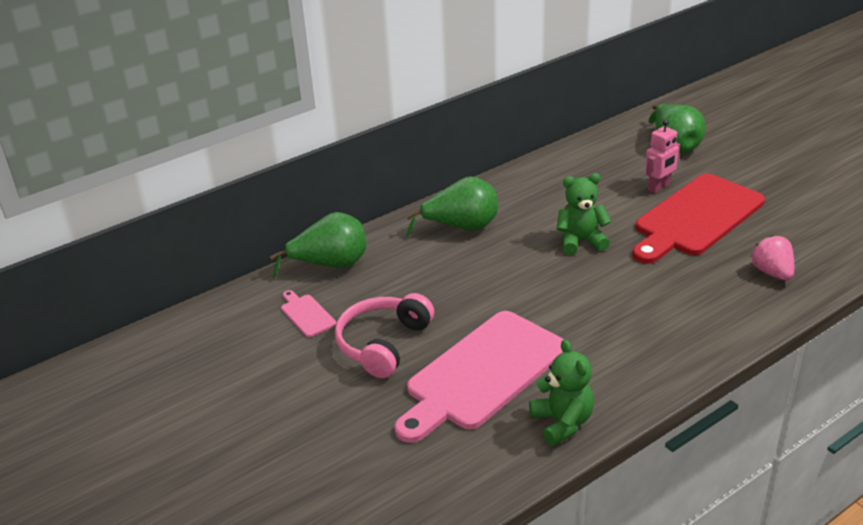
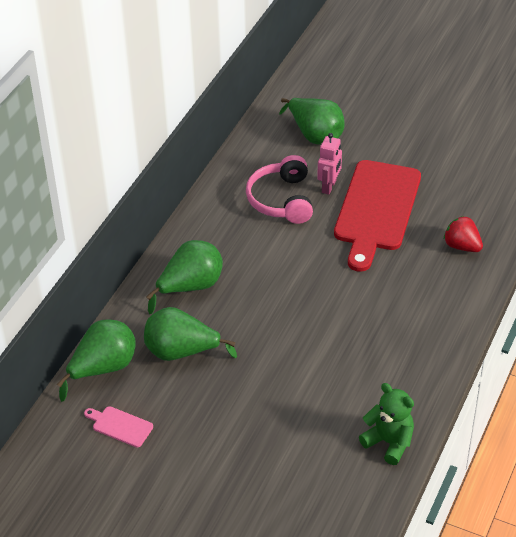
camera: 30 degrees left, 10 degrees up
(383, 344) = (206, 428): pink headphones -> pink headphones (282, 200)
(411, 275) = (182, 352): none -> green pear
(482, 373) = (303, 424): pink cutting board -> none
(580, 241) = (299, 267): green teddy bear -> none
(772, 273) = (462, 246): pink strawberry -> red strawberry

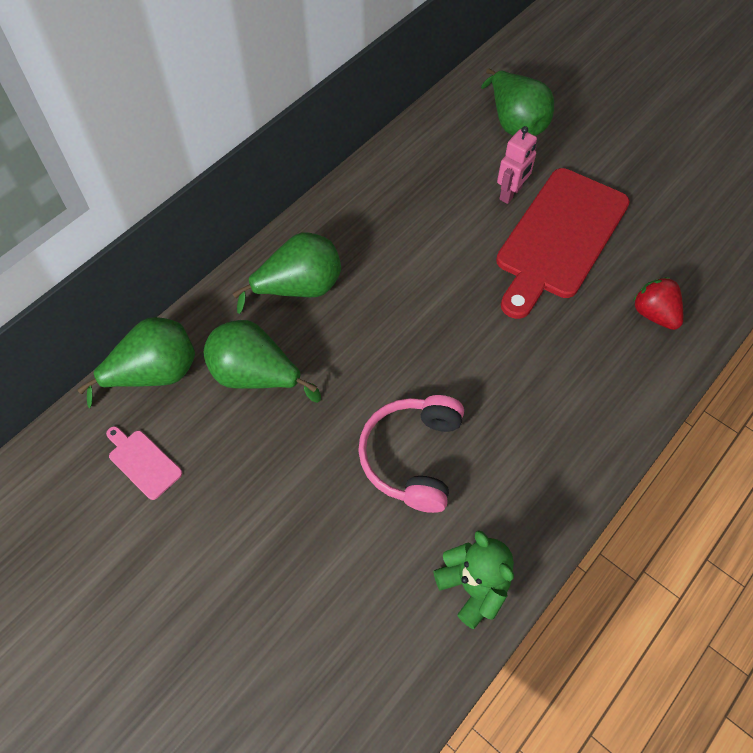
camera: 15 degrees right, 15 degrees up
(282, 200) = (448, 198): pink headphones -> pink headphones (412, 457)

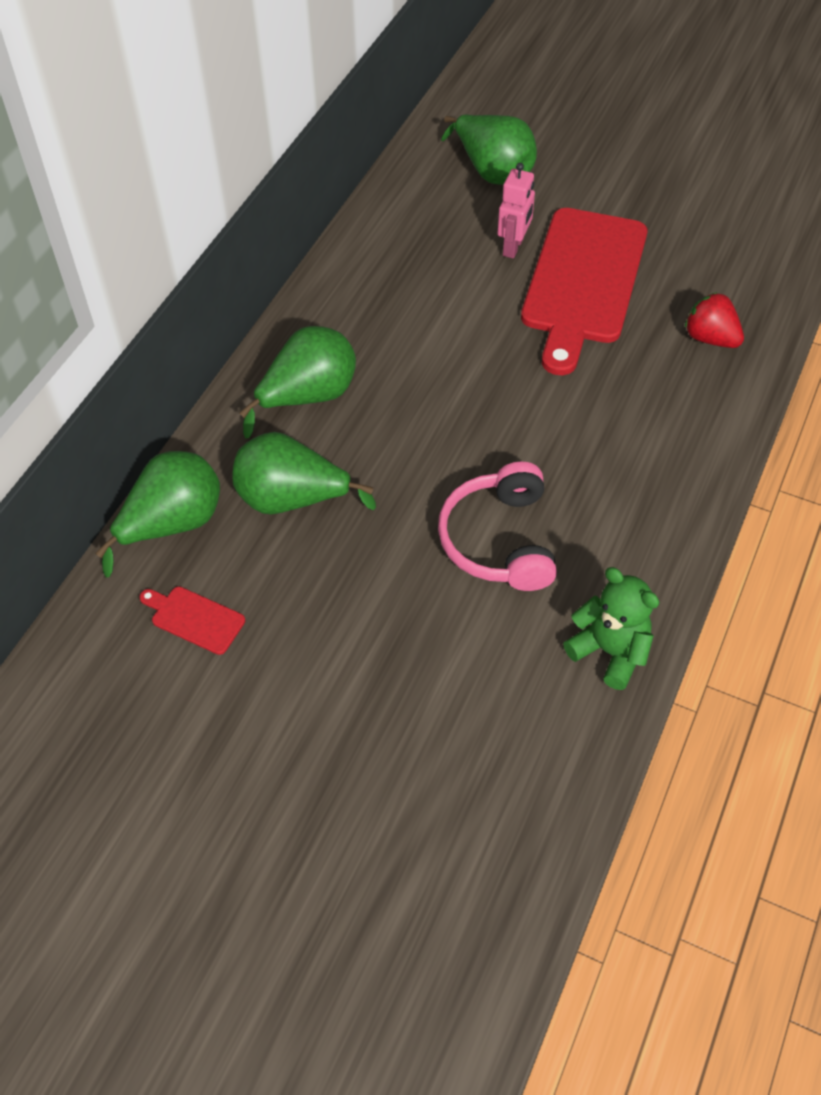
camera: 15 degrees left, 5 degrees down
(143, 462) = (194, 619): pink cutting board -> red cutting board

